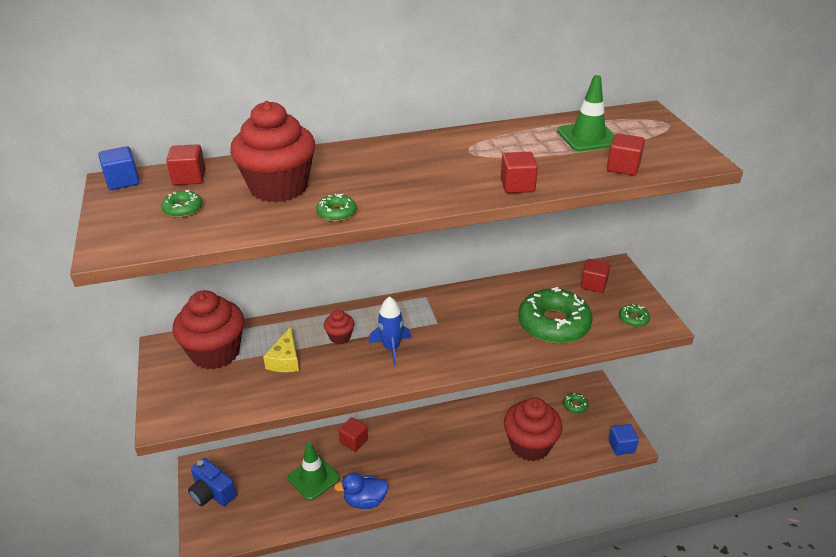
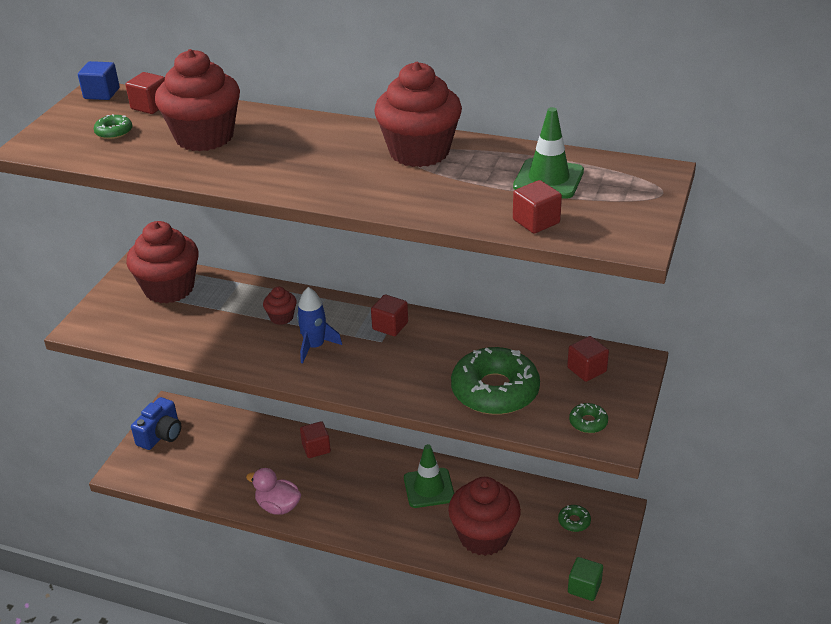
camera: 35 degrees right, 0 degrees up
(212, 493) = (161, 435): blue camera -> blue camera turned 135 degrees counterclockwise
(285, 360) = (216, 318): yellow cheese -> none
(313, 478) = (252, 464): green traffic cone -> green traffic cone (429, 488)
(336, 213) = (219, 175): green donut -> none
(365, 501) = (278, 506): blue duck -> pink duck
(472, 146) = (419, 152): none -> red cupcake
(517, 185) = (404, 204): red cube -> red cube (390, 326)
(621, 446) = (584, 587): blue cube -> green cube

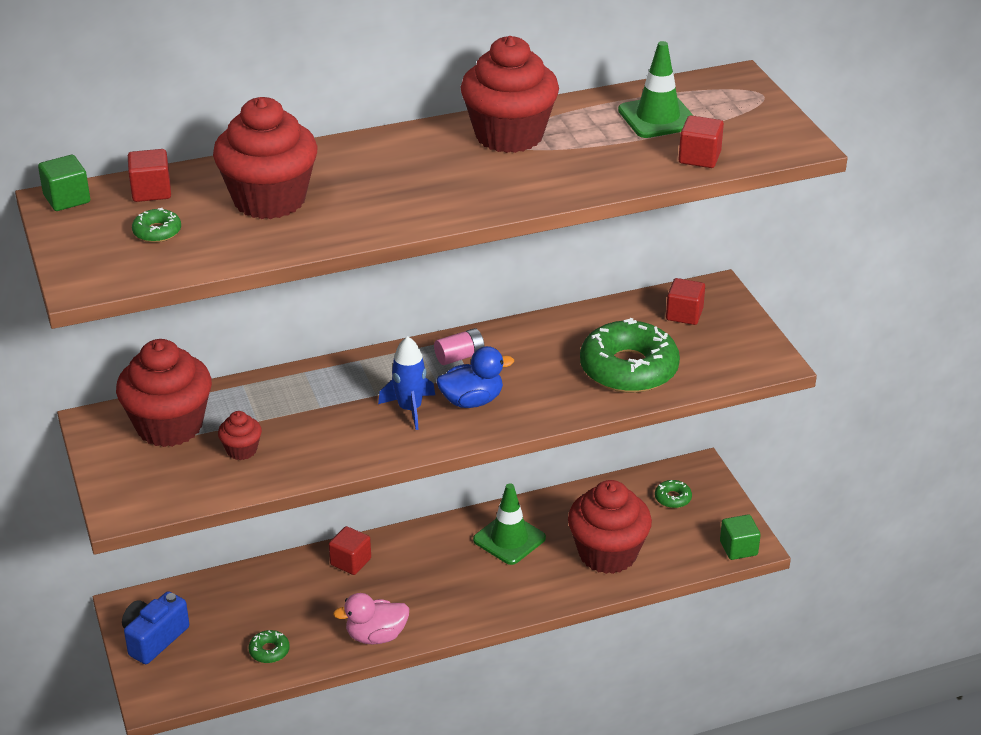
camera: 40 degrees left, 0 degrees up
(101, 93) = (67, 199): blue cube -> green cube
(161, 435) = (154, 638): blue camera -> blue camera turned 135 degrees counterclockwise
(281, 317) = (337, 398): red cupcake -> red cupcake (241, 450)
(360, 361) = (472, 401): none -> blue duck
(390, 326) = (459, 356): red cube -> pink battery
(588, 422) = (736, 357): green donut -> green donut (269, 651)

